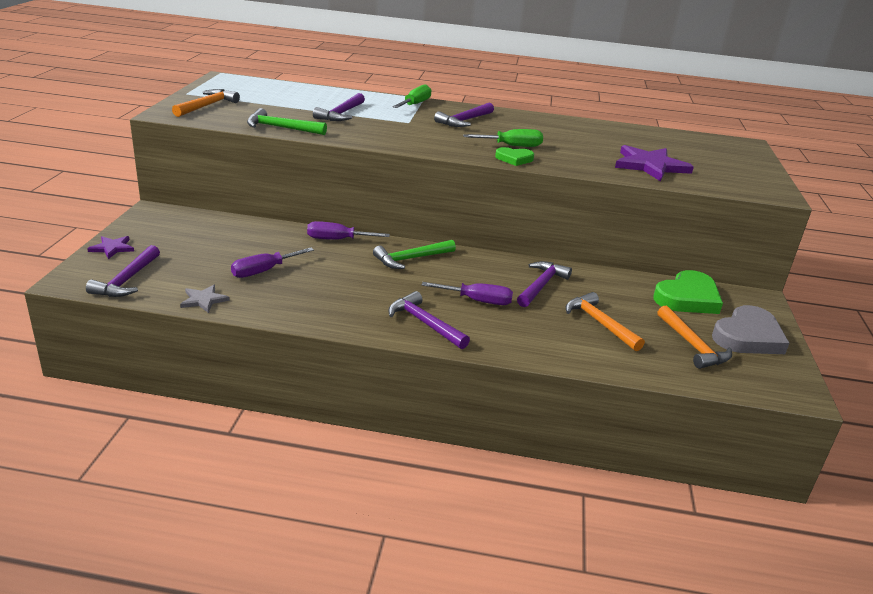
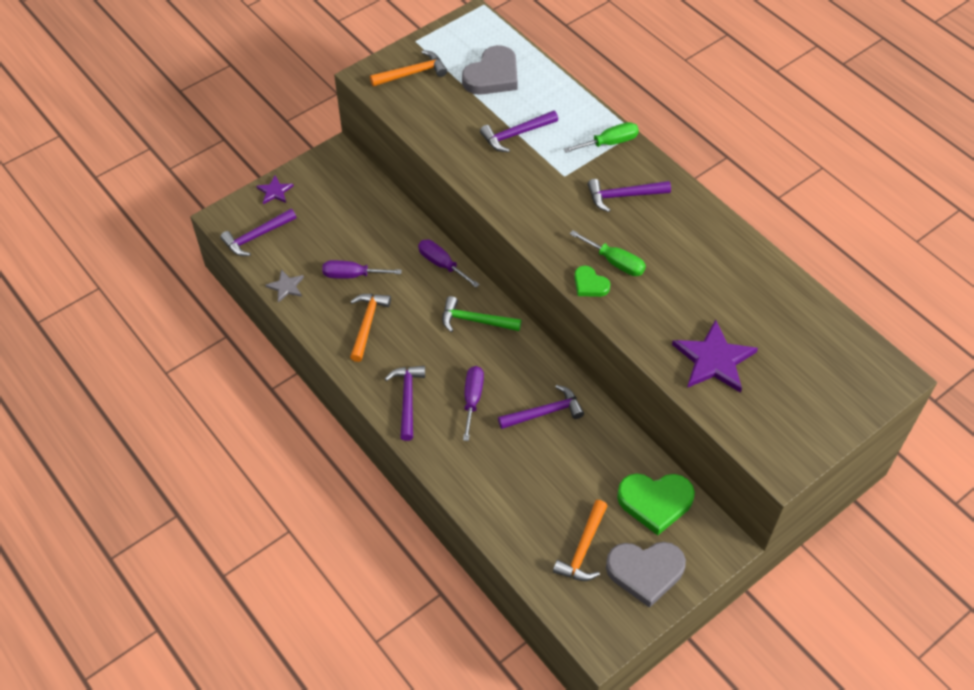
camera: 45 degrees right, 25 degrees up
(278, 96) = (492, 75): none -> grey heart
(281, 128) = (438, 140): green hammer -> none
(477, 301) = (472, 399): purple screwdriver -> purple screwdriver turned 135 degrees counterclockwise
(600, 323) = (539, 481): orange hammer -> orange hammer (367, 324)

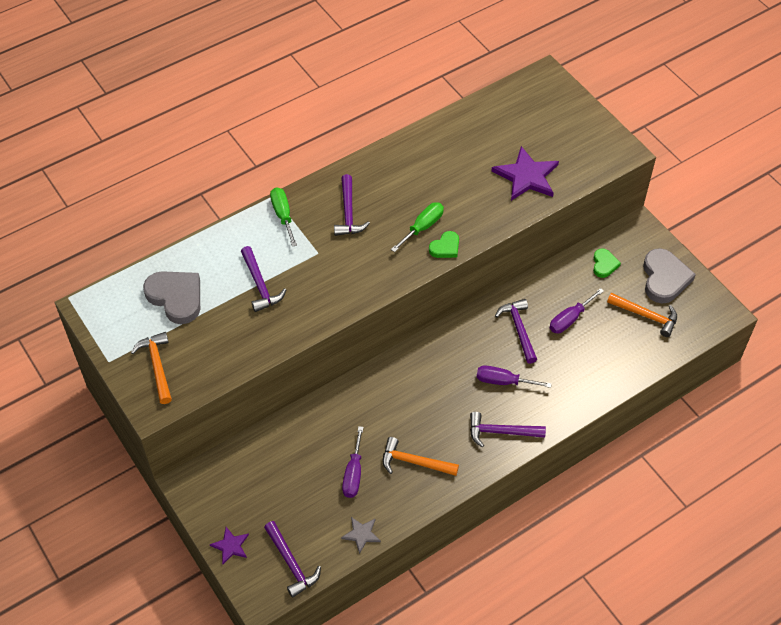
camera: 85 degrees left, 0 degrees up
(442, 264) = (349, 396): purple screwdriver -> purple screwdriver (570, 319)
(475, 320) = (418, 373): green hammer -> none
(655, 502) = (604, 264): green heart -> green heart, size x0.54

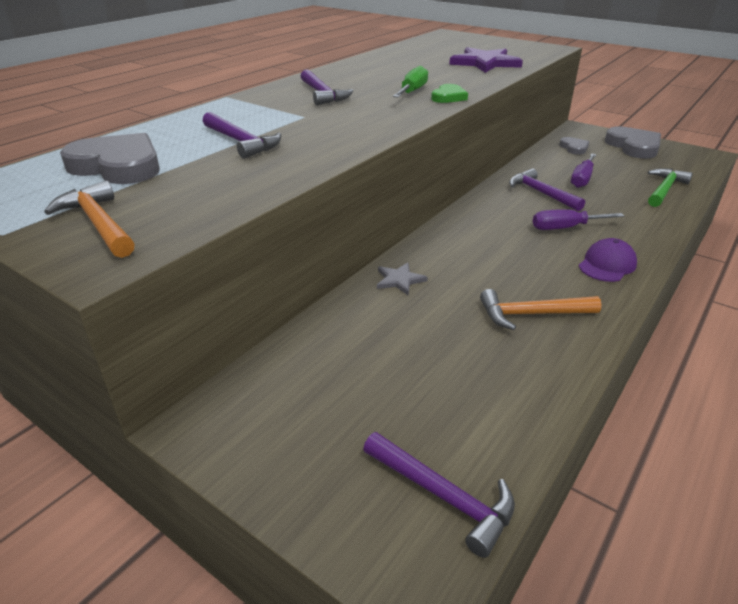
camera: 20 degrees left, 20 degrees down
(230, 546) = (311, 502): purple star -> none
(283, 215) = (245, 103): green screwdriver -> none
(353, 474) = (459, 346): purple screwdriver -> none
(361, 534) = (529, 415): grey star -> grey star (399, 280)
(501, 432) = (607, 265): purple hammer -> purple cap
(604, 264) = (574, 148): green heart -> grey heart
(628, 355) = (664, 189): none -> green hammer
(646, 316) = (646, 166): orange hammer -> none

